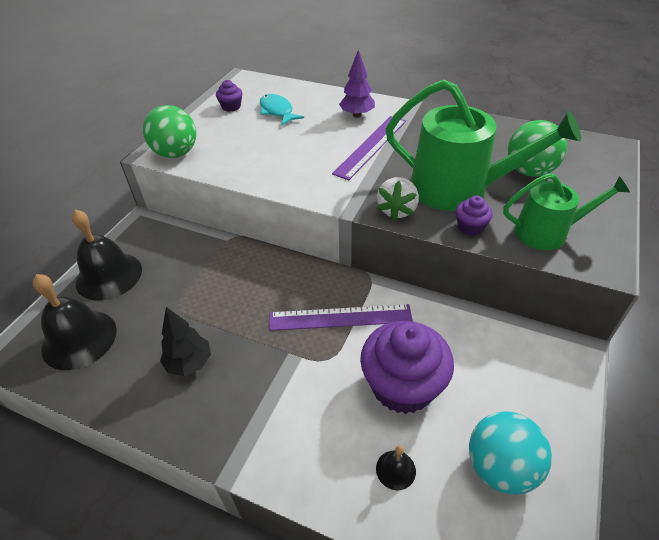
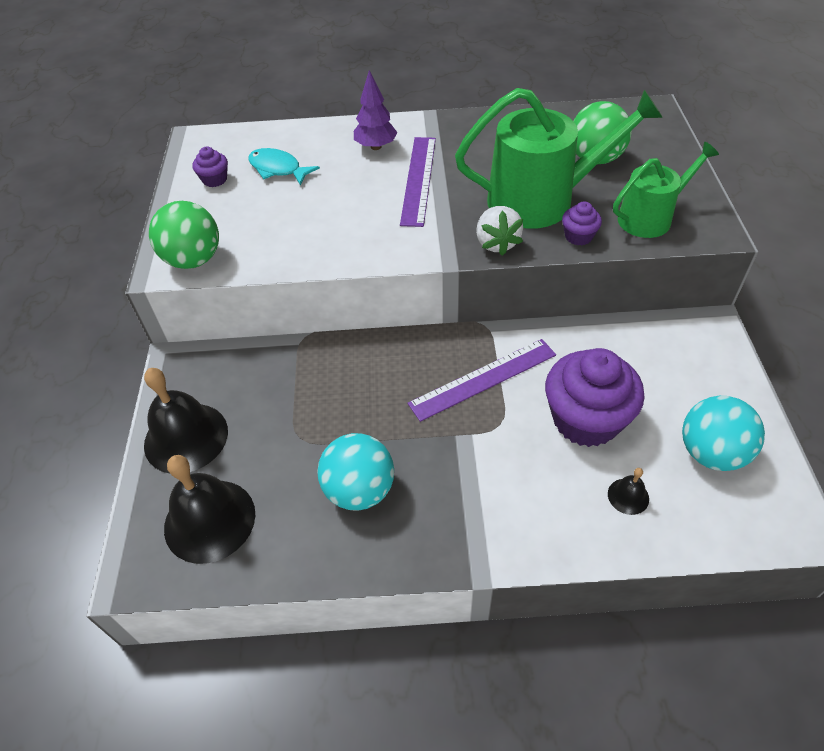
camera: 25 degrees left, 5 degrees up
(189, 363) = (359, 490): black tree -> turquoise ball

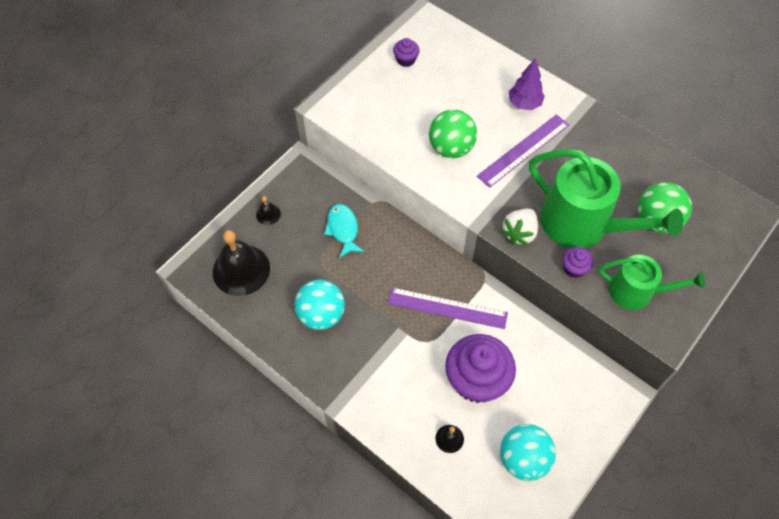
camera: 40 degrees right, 10 degrees up
(186, 437) = (268, 214): black bell -> black bell, size x0.45
(193, 260) = (344, 112): green ball -> green ball (451, 148)
(278, 169) = (449, 78): turquoise fish -> turquoise fish (343, 229)

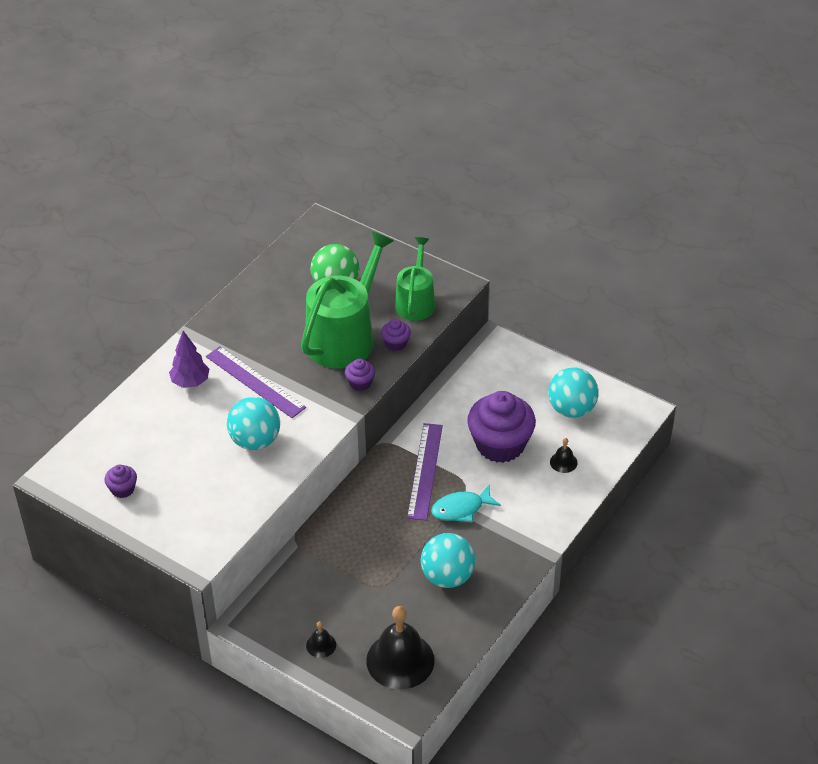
camera: 95 degrees left, 15 degrees down
(343, 229) = (336, 569): turquoise fish -> turquoise fish (461, 509)
(451, 148) = (255, 441): green ball -> turquoise ball
(519, 233) = (360, 383): white strawberry -> purple cupcake

